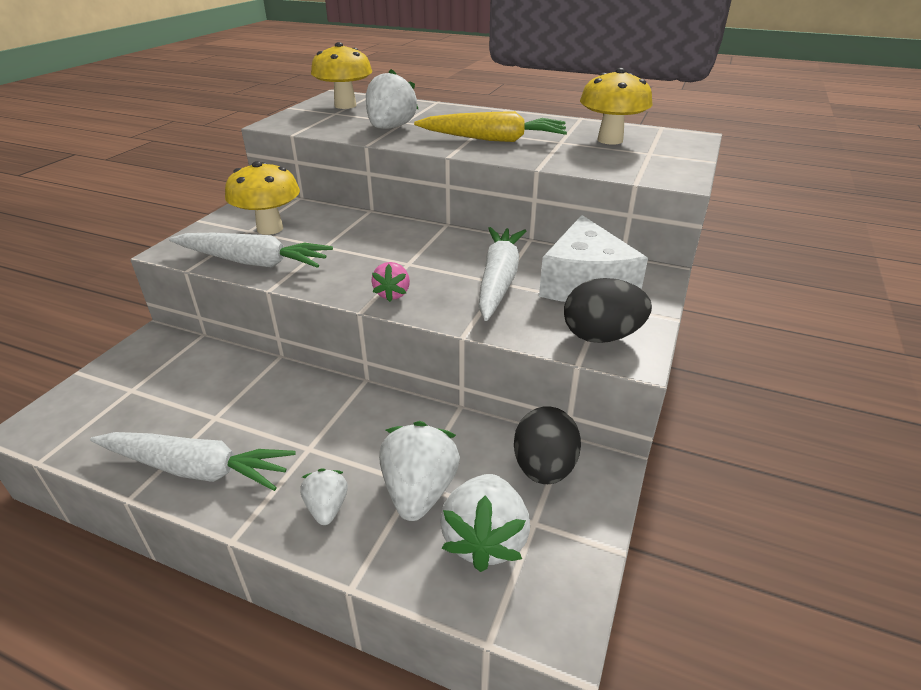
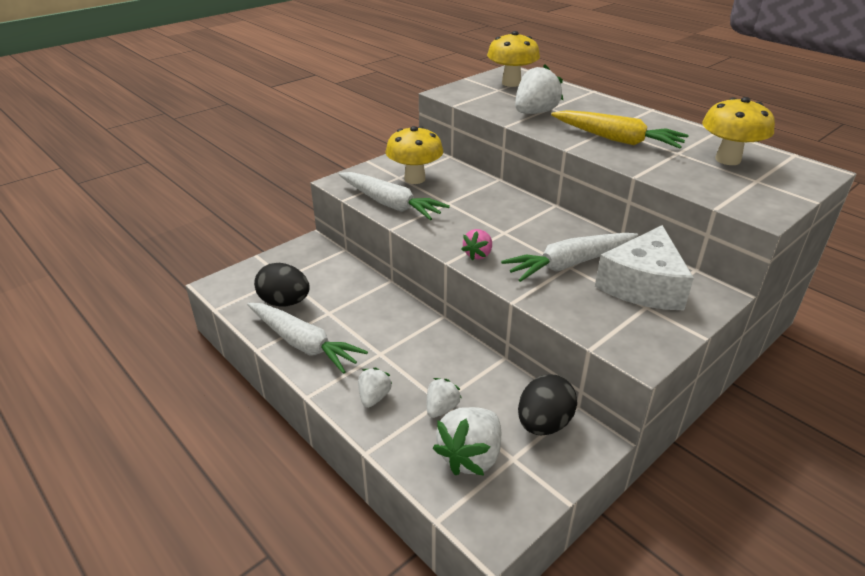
camera: 25 degrees right, 0 degrees up
(419, 491) = (441, 408): white strawberry -> white strawberry, size x0.57
(499, 280) = (569, 264): white carrot -> white carrot turned 150 degrees counterclockwise
(601, 336) = (625, 333): black egg -> black egg (285, 302)

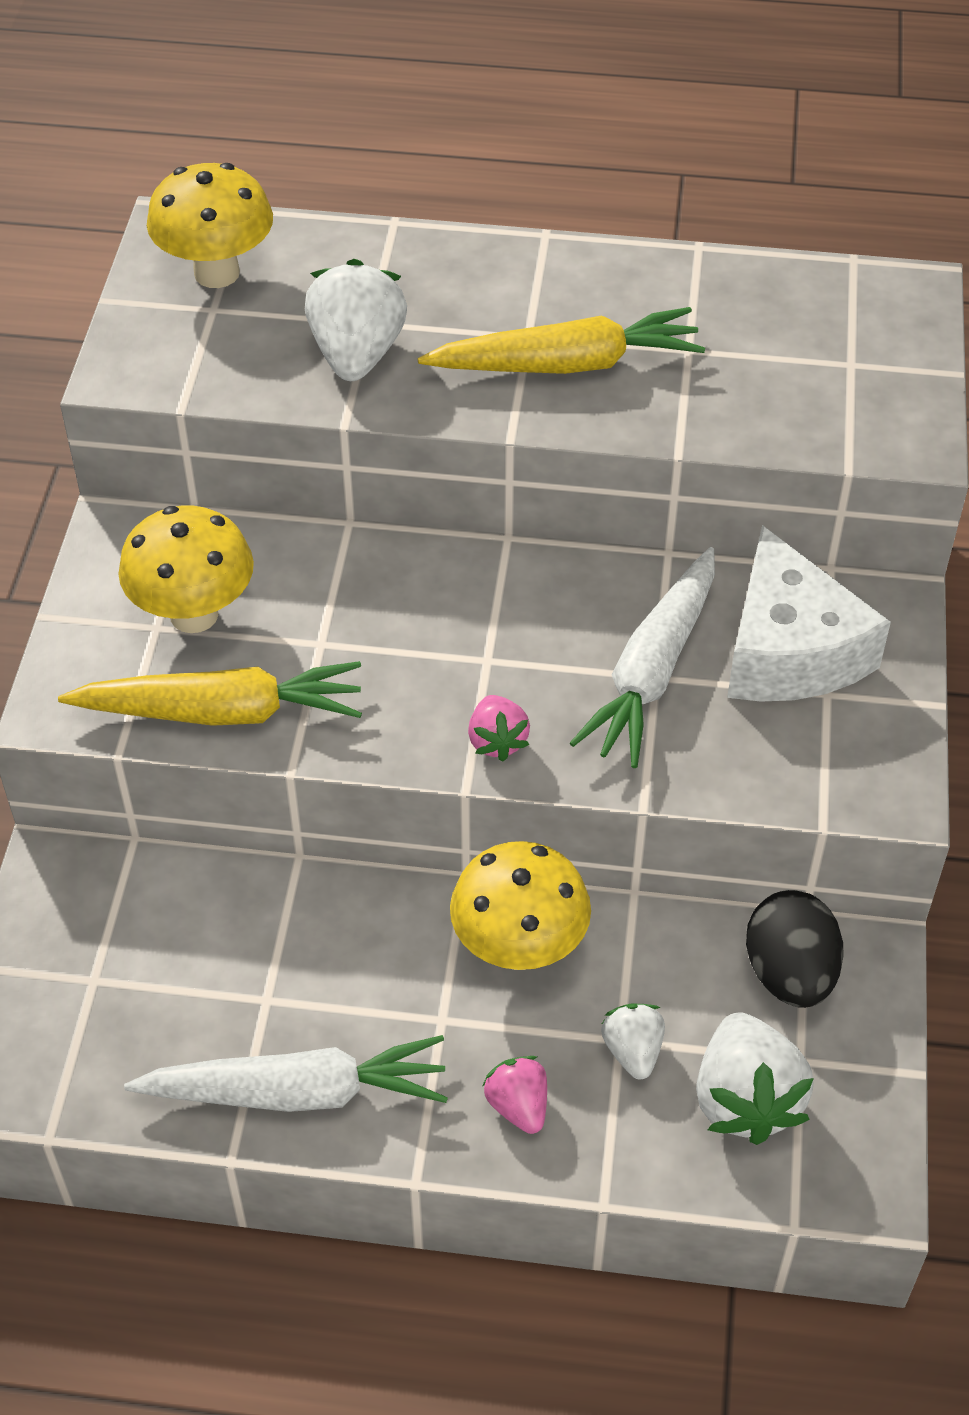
camera: 40 degrees left, 15 degrees up
(285, 302) = (162, 1033): black egg -> none
(374, 397) = (518, 1106): white strawberry -> pink strawberry
(390, 204) = (222, 712): white carrot -> yellow carrot
(728, 160) = (774, 329): yellow mushroom -> yellow mushroom (519, 948)

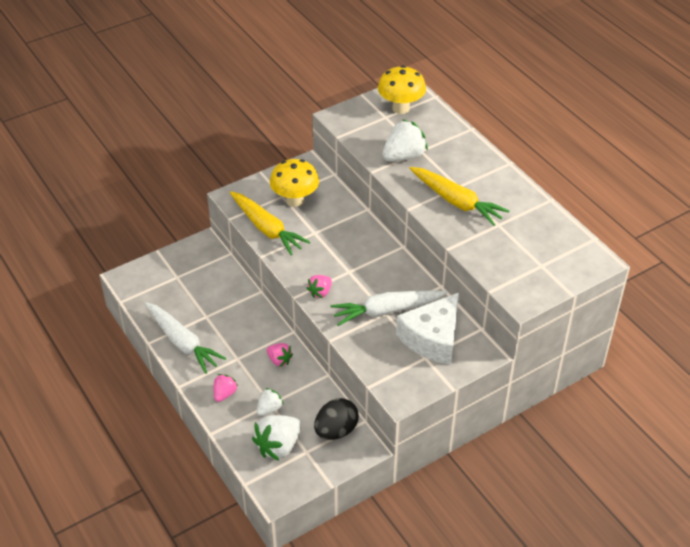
camera: 50 degrees right, 5 degrees down
(519, 948) = (279, 360): yellow mushroom -> pink strawberry

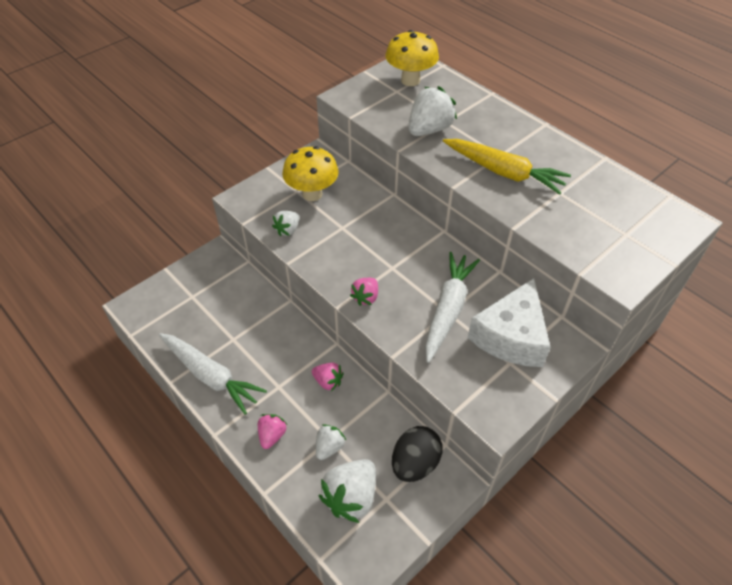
camera: 10 degrees left, 5 degrees up
(267, 229) = (288, 230): yellow carrot -> white strawberry
(386, 311) = (448, 309): white carrot -> white carrot turned 135 degrees clockwise

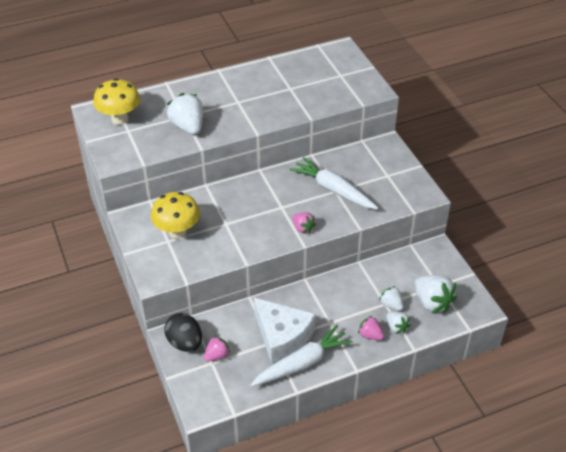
camera: 70 degrees left, 5 degrees down
(288, 230) = (210, 256): white strawberry -> white strawberry (396, 327)
(328, 381) = (337, 292): pink strawberry -> pink strawberry (216, 355)
(415, 463) = (419, 263): black egg -> black egg (185, 343)
(504, 172) = (257, 105): yellow carrot -> none
(511, 336) = (368, 168): white cheese -> white cheese (282, 337)

